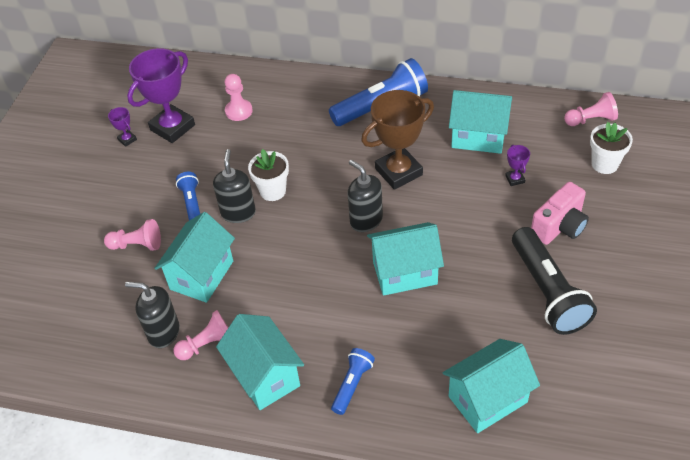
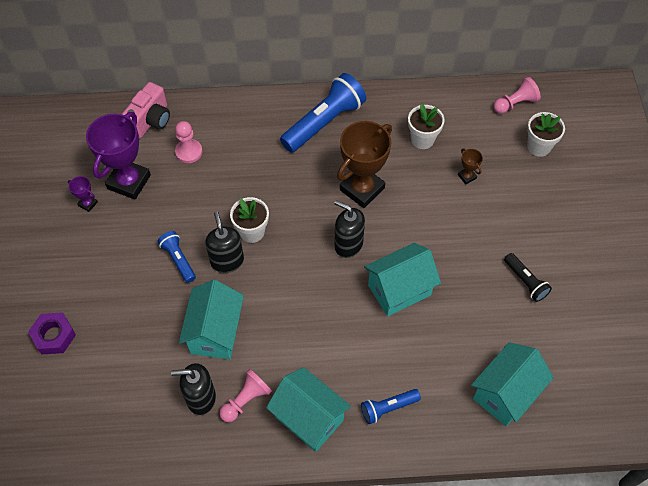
camera: 20 degrees left, 10 degrees up
(49, 247) = (54, 336): none -> purple nut
(137, 245) = (141, 315): pink pawn -> none
(352, 385) = (388, 408): blue flashlight -> blue flashlight turned 120 degrees counterclockwise
(478, 137) = (422, 139): turquoise house -> white flower pot
(515, 179) = (467, 176): purple trophy -> brown trophy
(547, 291) = (525, 281): black flashlight -> black flashlight, size x0.52
(559, 227) = (518, 216): pink camera -> pink camera (150, 120)

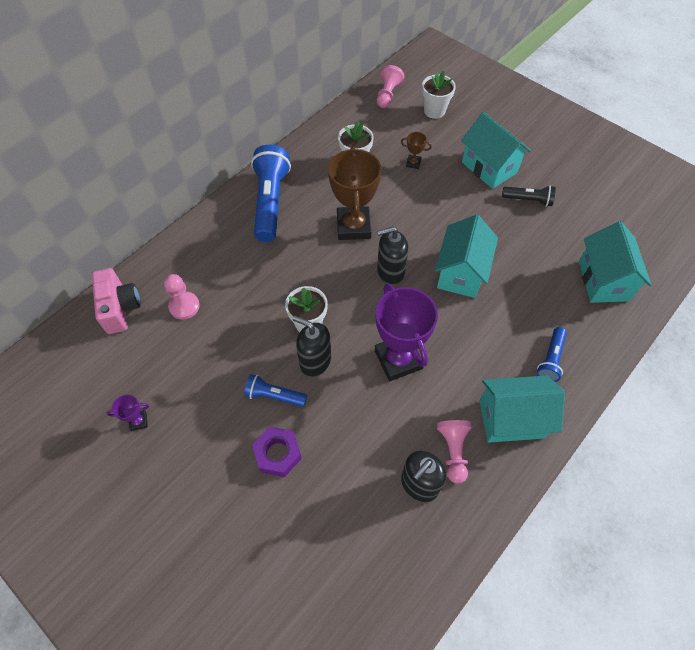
camera: 45 degrees left, 0 degrees up
(54, 336) = (236, 560): purple nut -> purple nut (278, 454)
(129, 182) = (157, 372): purple trophy -> purple trophy (398, 359)
(215, 332) = (370, 423): turquoise house -> turquoise house (489, 167)

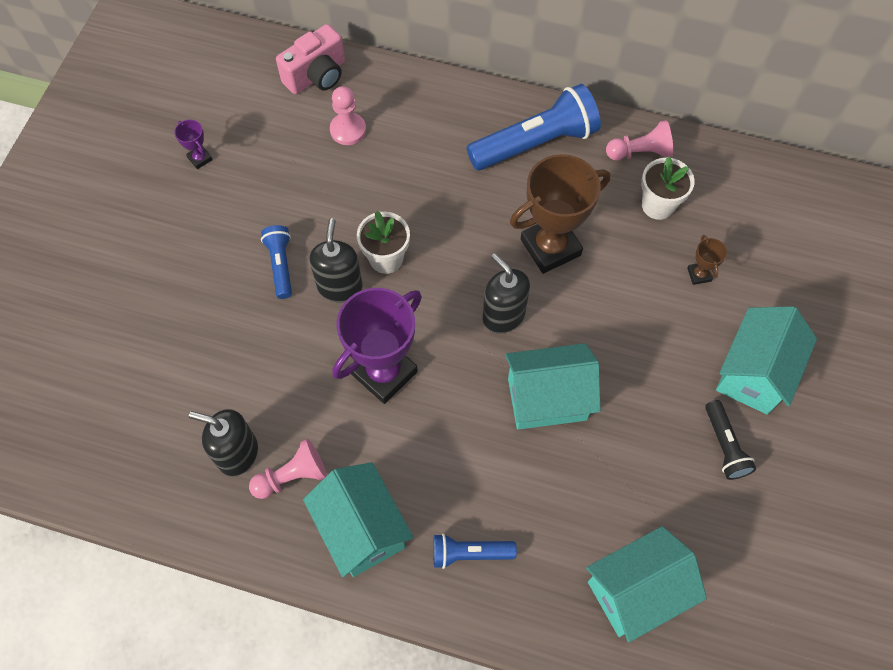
camera: 65 degrees right, 5 degrees up
(278, 454) = (217, 298): purple nut -> none
(387, 95) = (806, 194): pink pawn -> pink pawn (640, 152)
(434, 111) = (816, 264): white flower pot -> none

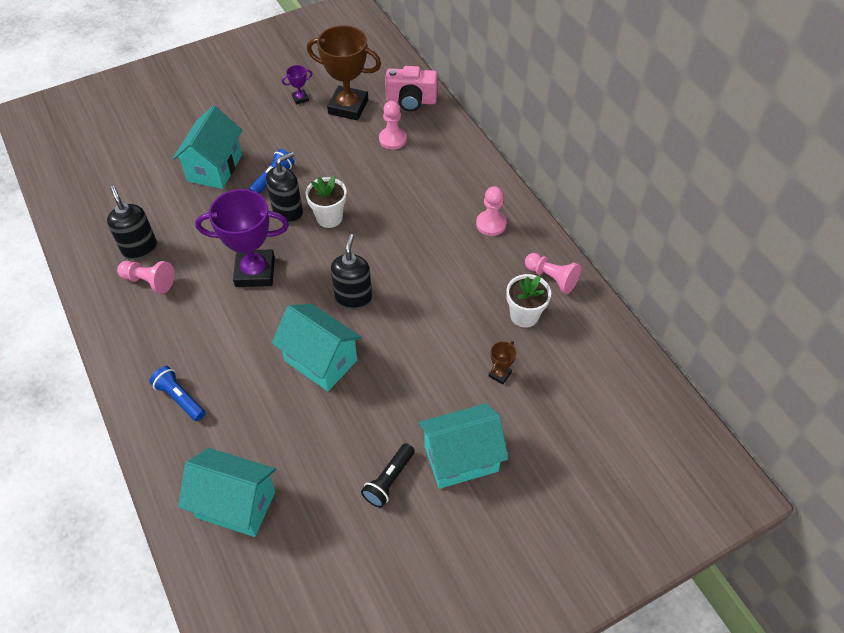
camera: 45 degrees right, 10 degrees down
(200, 158) = (300, 98): purple trophy -> purple trophy turned 60 degrees clockwise
(362, 529) = (146, 336): turquoise house -> turquoise house (214, 168)
(535, 143) = (491, 224): blue flashlight -> pink pawn
(550, 247) = (427, 285): brown trophy -> brown trophy (348, 107)

